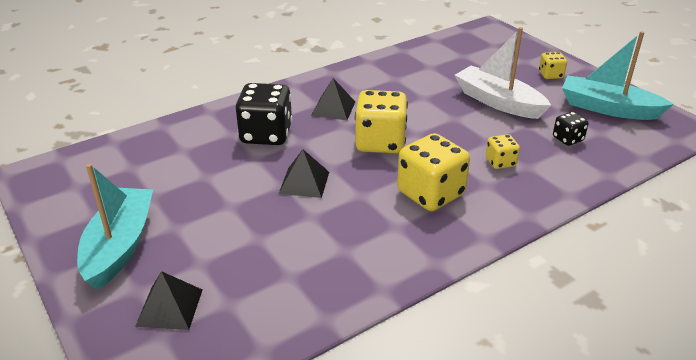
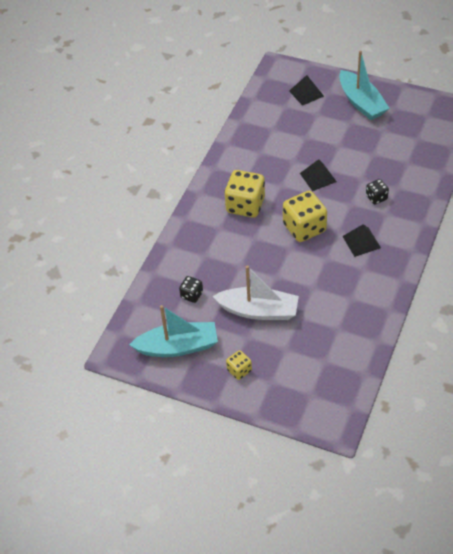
camera: 150 degrees right, 15 degrees up
(266, 134) = (376, 197): black dice -> black dice, size x0.51
(500, 162) = (222, 250): yellow dice -> none

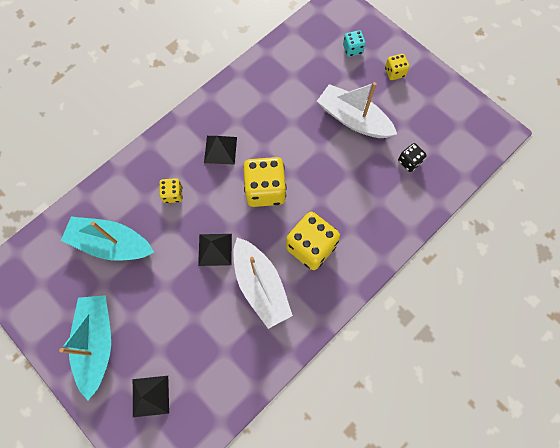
camera: 160 degrees left, 20 degrees up
(177, 347) = (440, 115): turquoise boat -> turquoise boat (111, 244)
(270, 170) = (260, 285): none -> white boat
(293, 377) = (352, 49): none -> turquoise dice
(376, 197) = (173, 194): black dice -> yellow dice

